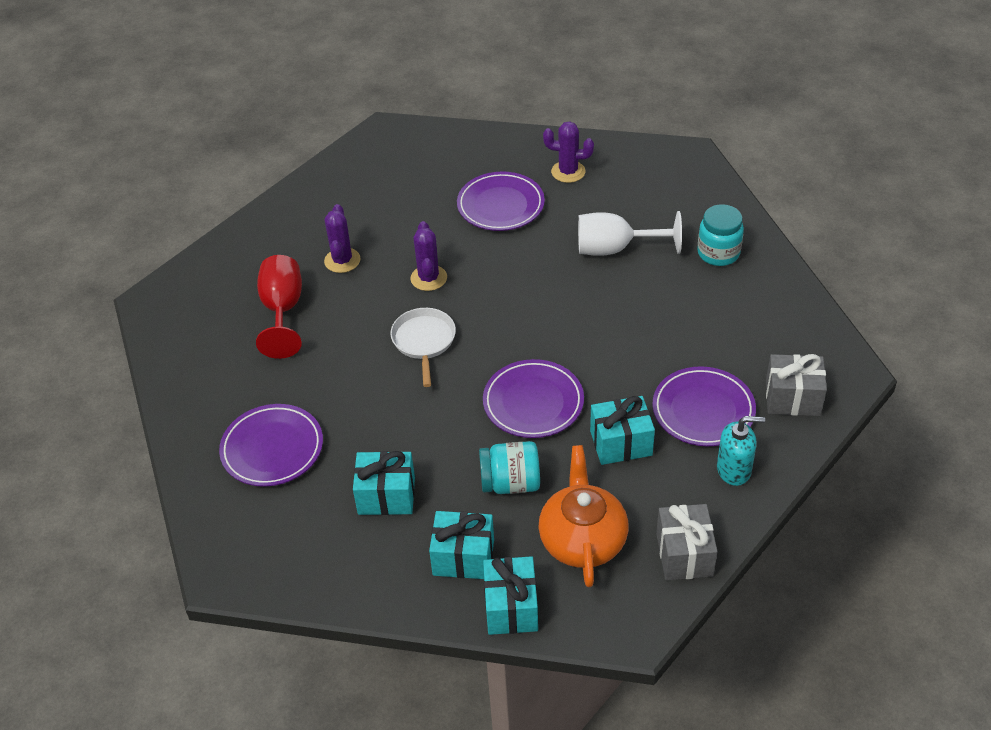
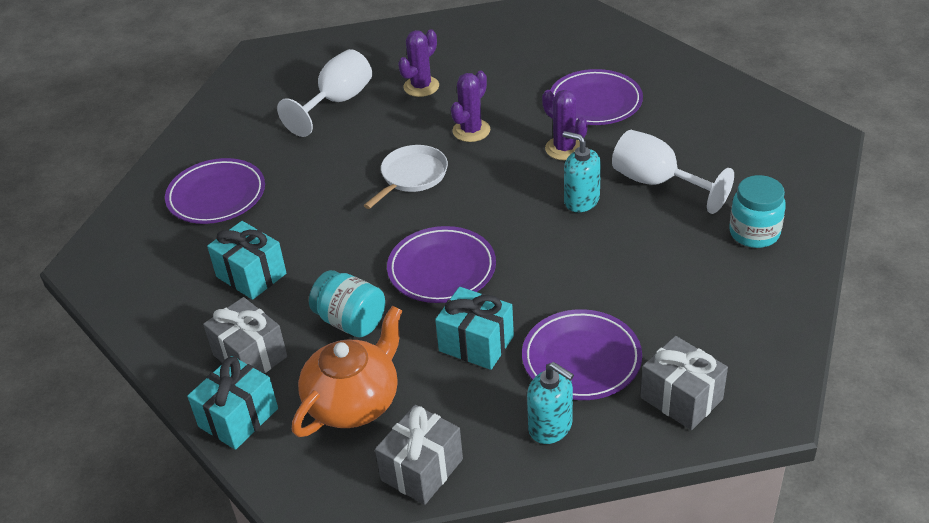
camera: 40 degrees right, 5 degrees down
(283, 310) = (337, 102): red goblet -> white goblet
(463, 557) = (250, 356): turquoise gift -> grey gift
(568, 172) = (687, 101): purple cactus -> purple cactus (564, 148)
(576, 292) = (581, 200): none -> turquoise soap dispenser

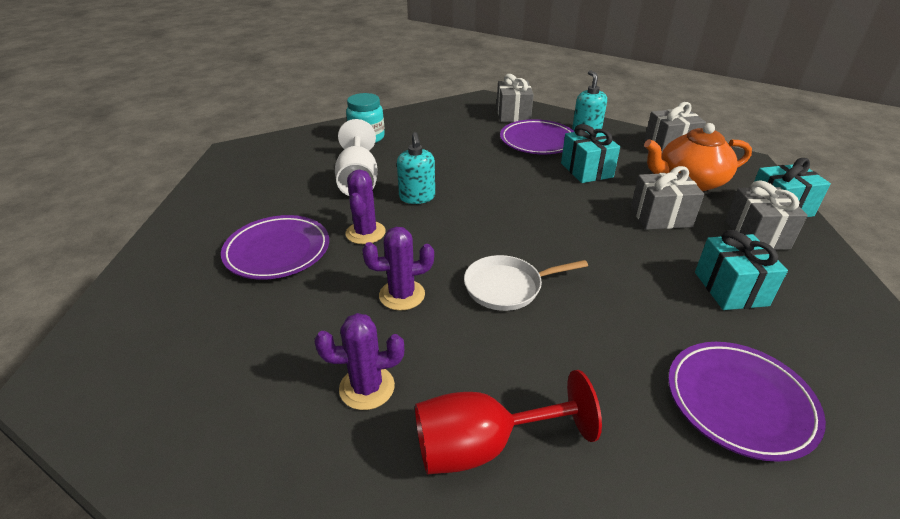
camera: 140 degrees left, 5 degrees down
(337, 102) = (482, 446): white goblet -> red goblet
(351, 321) = (660, 217): turquoise jar -> grey gift
(442, 269) = (564, 211): purple plate -> none

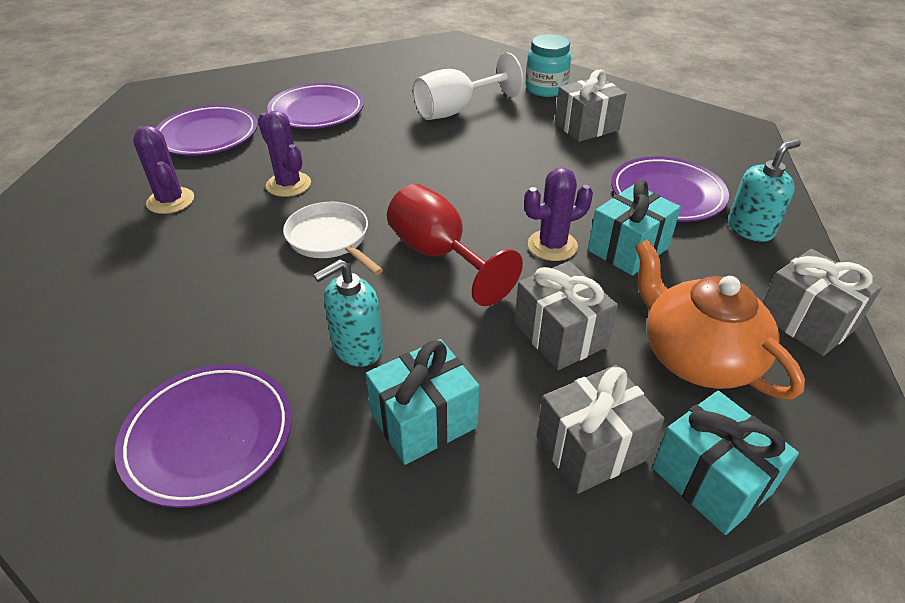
camera: 65 degrees right, 5 degrees up
(246, 338) = (208, 136): none -> purple plate
(365, 233) = (370, 140): purple cactus -> purple cactus (552, 245)
(417, 197) = (453, 148): turquoise soap dispenser -> turquoise soap dispenser (357, 348)
(482, 446) = (121, 271): red goblet -> red goblet (439, 255)
(513, 114) = (723, 159): grey gift -> grey gift (586, 127)

